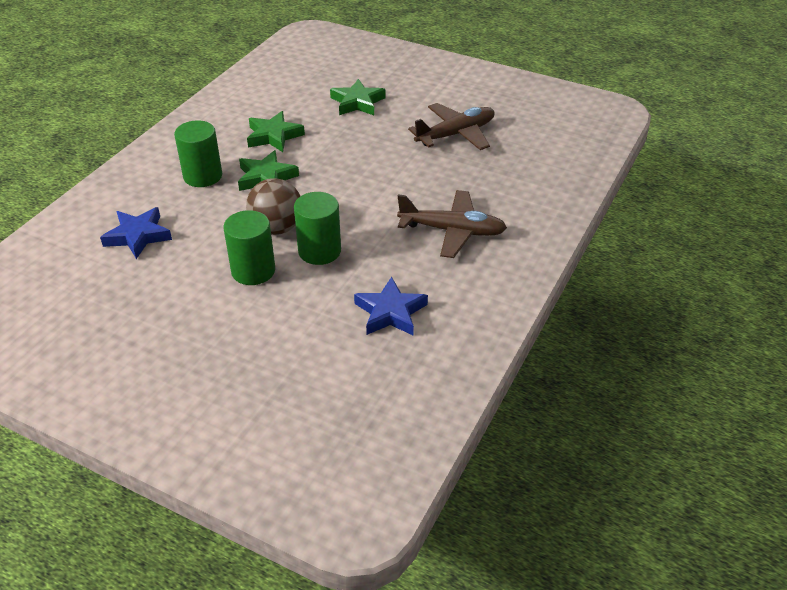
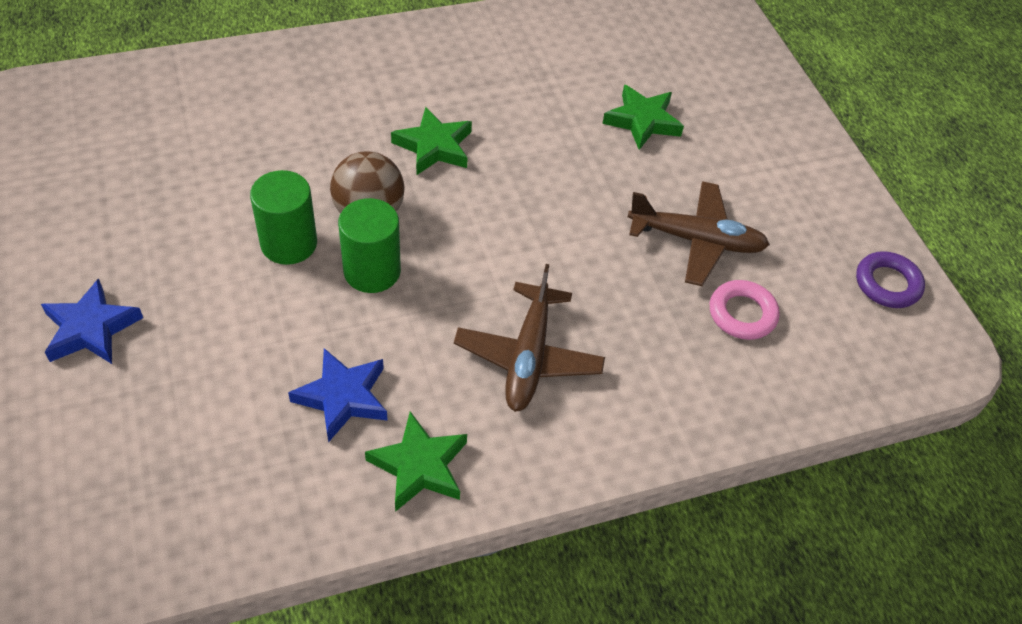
camera: 40 degrees right, 10 degrees up
(138, 236) = (248, 126): blue star -> blue star (91, 328)
(203, 176) = (381, 101): green cylinder -> none
(273, 136) = (504, 102): green star -> green star (419, 466)
(452, 231) = (528, 357): brown plane -> brown plane turned 45 degrees clockwise
(517, 149) = (742, 314): none -> pink ring
(557, 99) = (887, 284): none -> purple ring

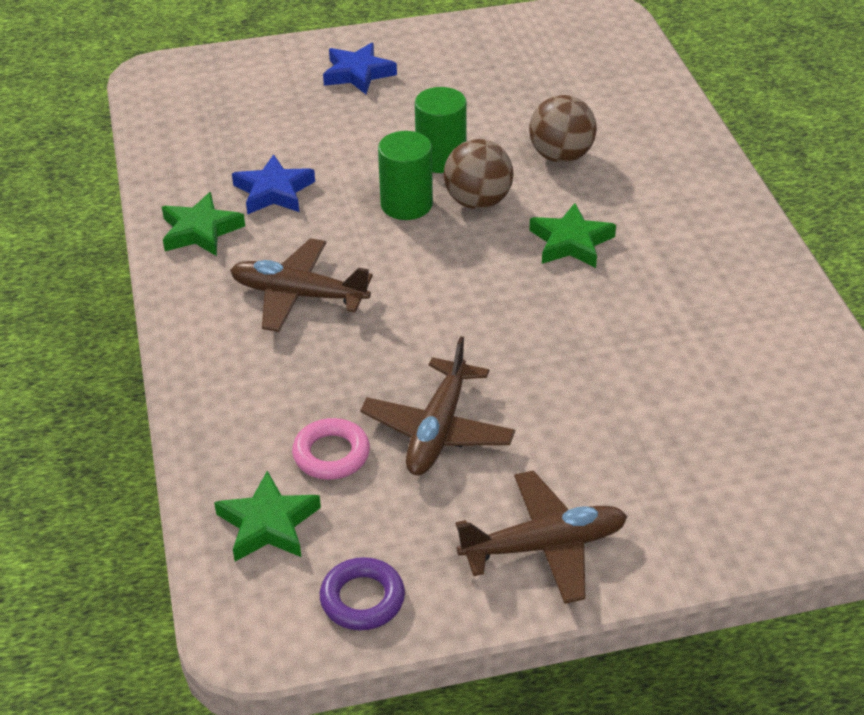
camera: 100 degrees right, 10 degrees down
(293, 148) = (561, 156): none -> brown ball
(642, 121) = (630, 405): green star -> green star (268, 524)
(801, 176) = (545, 546): none -> brown plane

